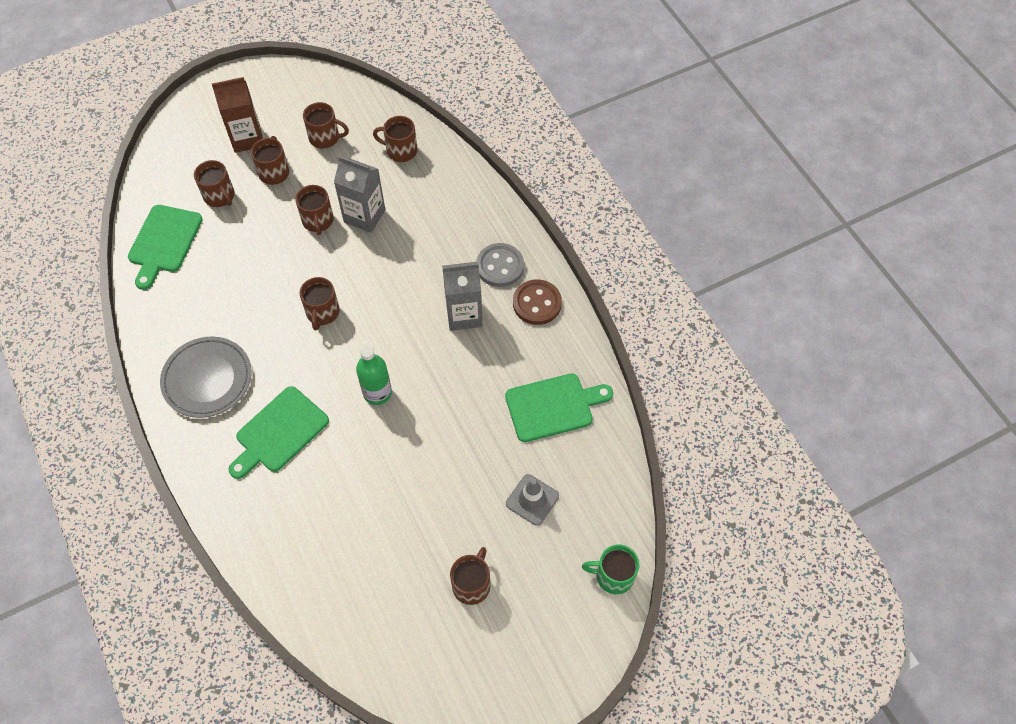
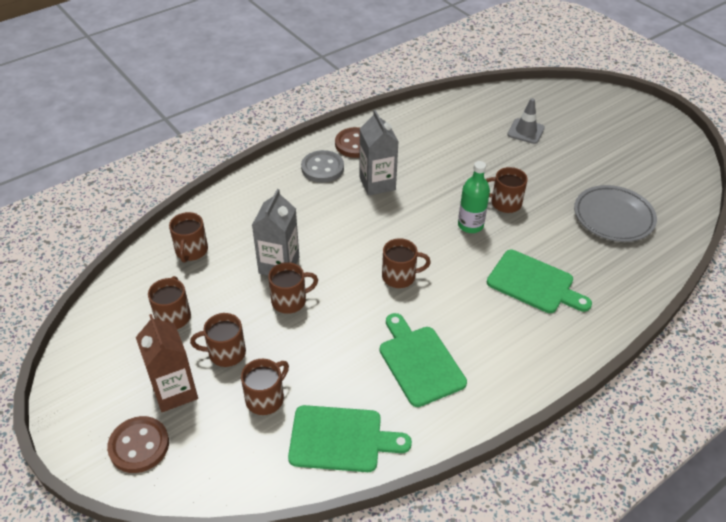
camera: 100 degrees left, 15 degrees down
(206, 118) = (139, 446): none -> brown button
(207, 379) = (501, 351): grey plate -> grey plate (613, 217)
(472, 584) = (603, 153): brown mug -> brown mug (504, 203)
(553, 406) = (446, 128): green cutting board -> green cutting board (419, 362)
(613, 576) = (561, 92): green mug -> none

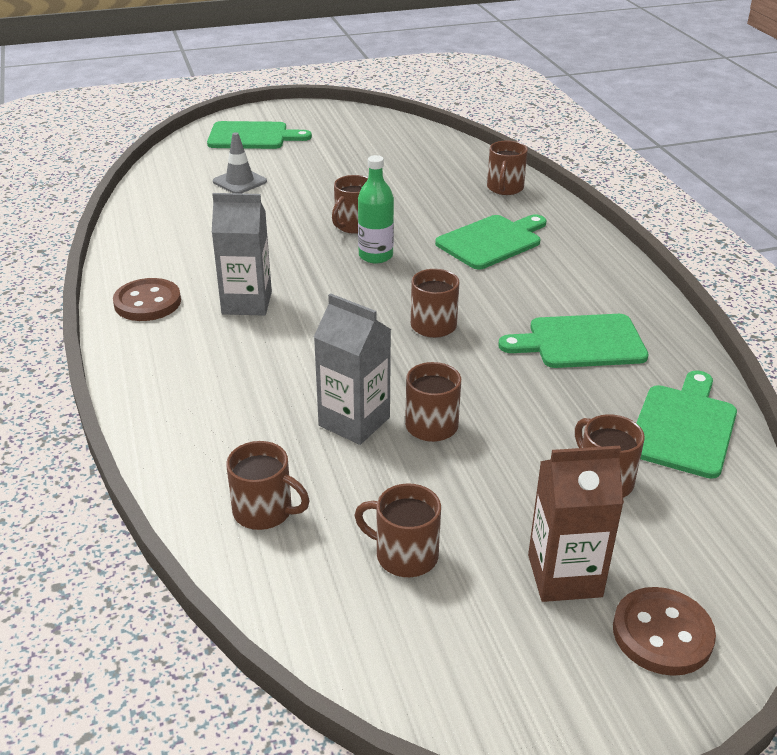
camera: 70 degrees left, 10 degrees down
(225, 353) = (506, 506): brown mug -> brown mug (505, 188)
(322, 168) = (174, 341): grey button -> none
(598, 115) = (252, 136): none -> green cutting board
(613, 217) = (419, 173): grey plate -> none

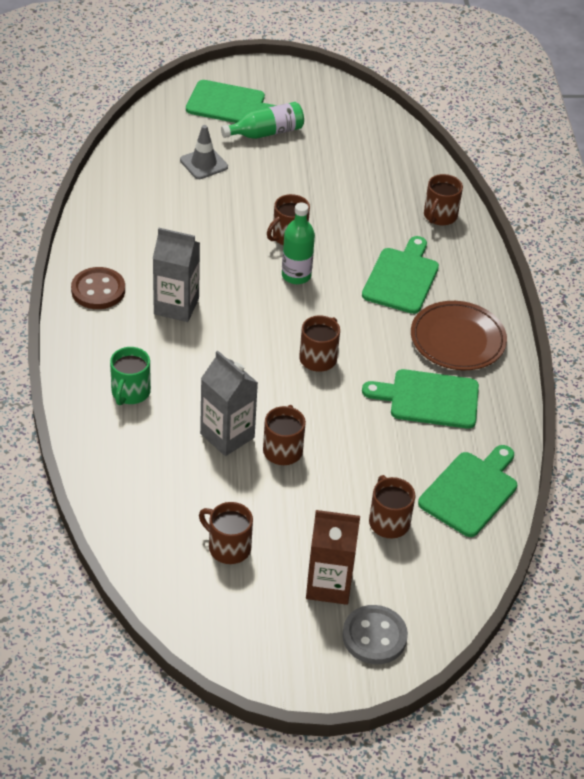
camera: 10 degrees right, 10 degrees up
(213, 397) = (130, 392): none -> green mug
(264, 511) = (144, 495): brown mug -> none
(297, 151) = (266, 133): none -> green bottle
(492, 241) = (402, 278): green cutting board -> green cutting board turned 45 degrees counterclockwise
(581, 284) = (457, 340): none -> brown plate
(662, 634) = (374, 636): brown button -> grey button

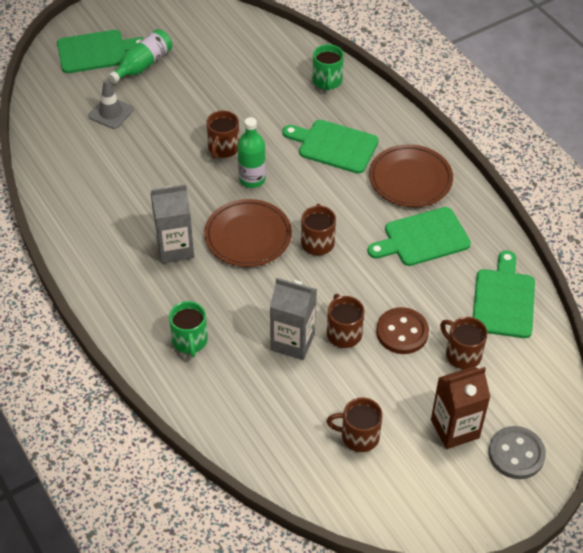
camera: 25 degrees left, 5 degrees up
(98, 290) = (101, 263): brown button -> brown button (402, 332)
(254, 325) = (248, 236): none -> brown plate
(402, 278) = (334, 146): green cutting board -> green cutting board turned 60 degrees counterclockwise
(439, 216) = (327, 81): brown mug -> green mug

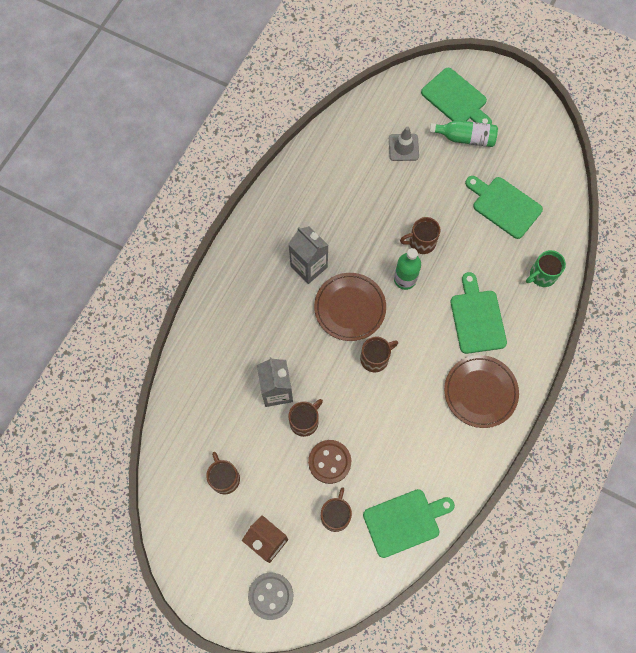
camera: 60 degrees right, 20 degrees up
(190, 341) = (237, 324): green mug -> none
(422, 238) = (427, 431): green cutting board -> green cutting board (504, 206)

